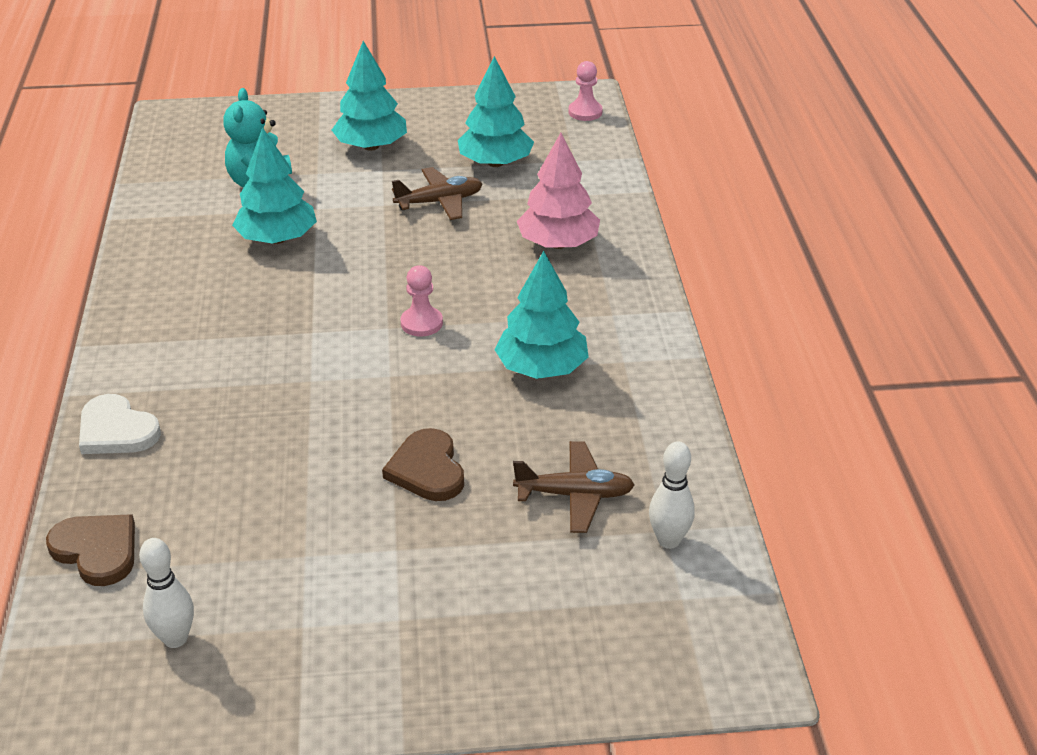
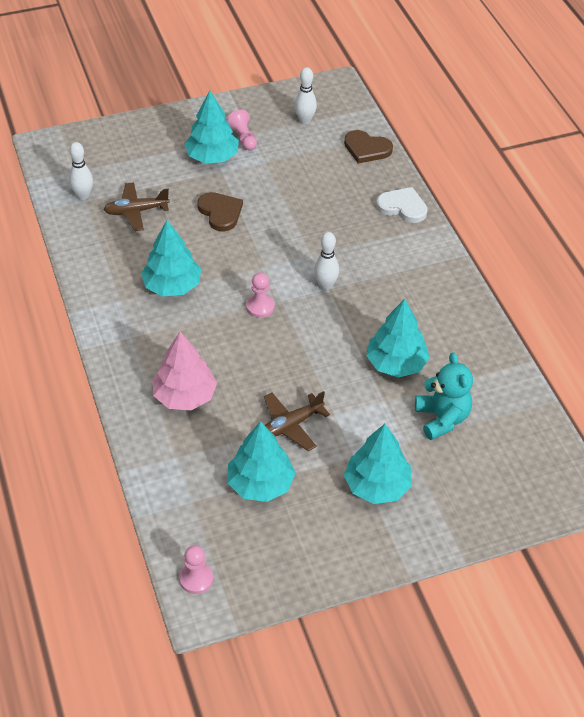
camera: 165 degrees right, 10 degrees up
(314, 336) = (325, 285): none -> white bowling pin
(323, 617) = (243, 138): none -> pink pawn
(402, 583) = (212, 157): none -> turquoise tree

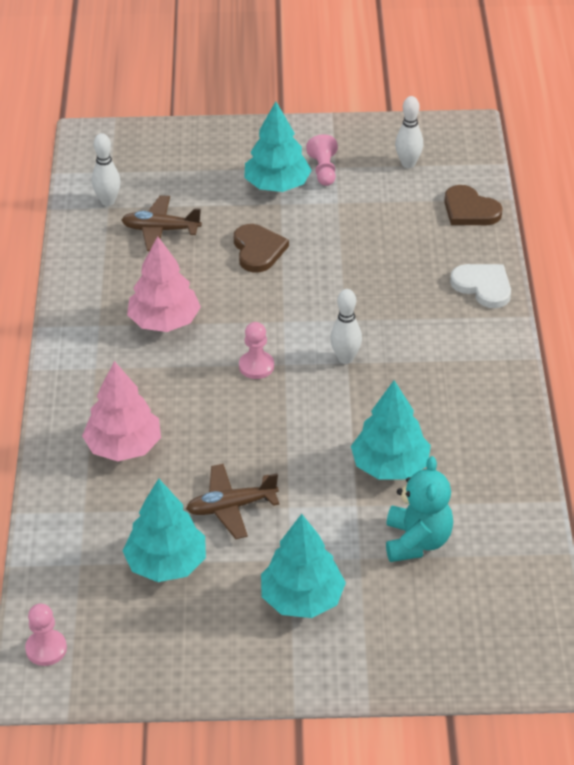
camera: 20 degrees right, 5 degrees down
(172, 286) = (164, 321): turquoise tree -> pink tree

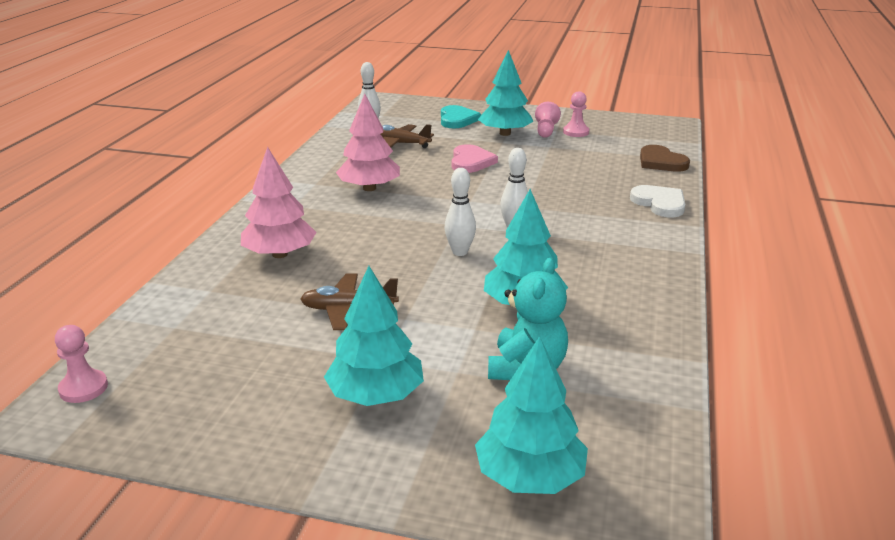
camera: 15 degrees right, 15 degrees down
(166, 563) = (256, 341): turquoise tree -> turquoise tree (530, 476)
(209, 165) = (457, 119): none -> turquoise heart
(256, 366) = (431, 223): pink pawn -> pink pawn (576, 132)
(258, 250) = (471, 162): brown heart -> pink heart
(408, 164) = (616, 135): white bowling pin -> white bowling pin (460, 252)

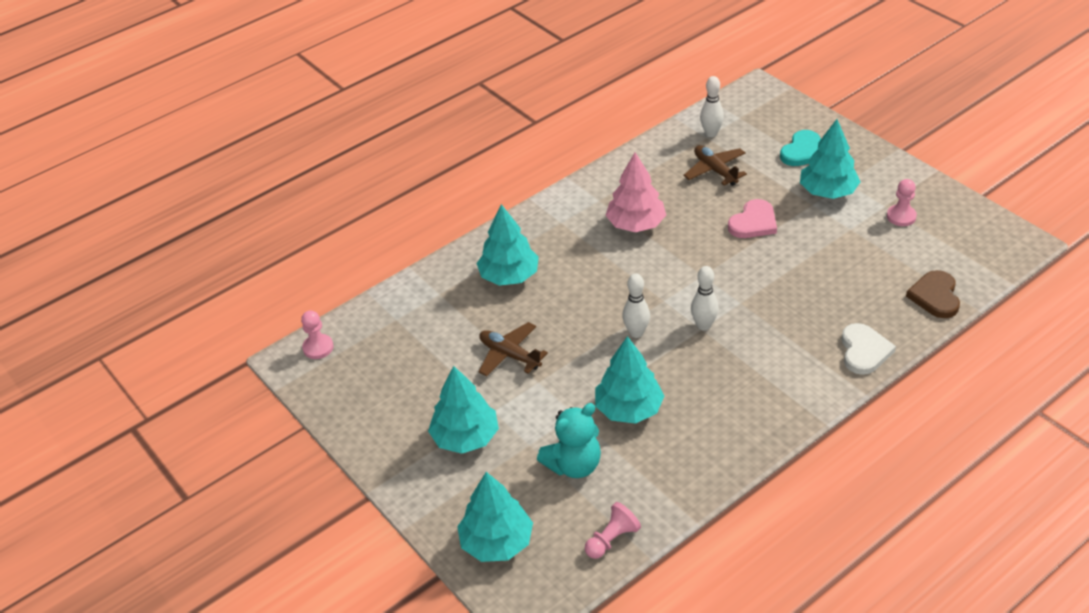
camera: 40 degrees right, 15 degrees up
(279, 254) = (509, 276): pink tree -> turquoise tree
(546, 131) = (873, 203): pink pawn -> pink pawn (612, 539)

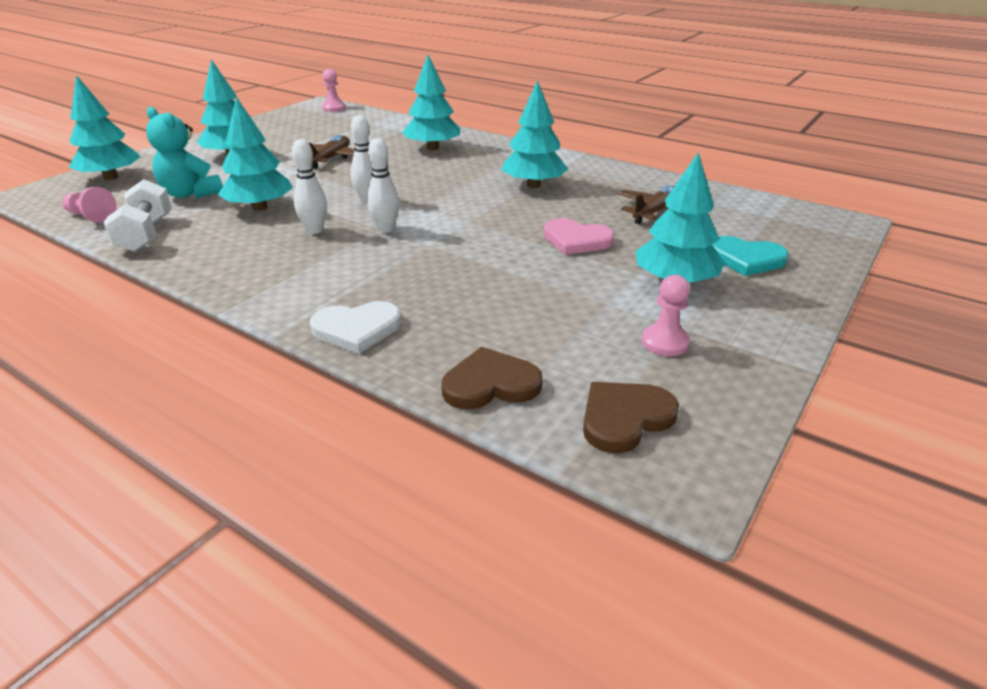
camera: 70 degrees right, 10 degrees down
(635, 224) = (533, 185): pink tree -> turquoise tree
(669, 488) = (146, 234): none -> white dumbbell
(711, 133) = (722, 204): white bowling pin -> white bowling pin (315, 230)
(972, 250) = (624, 418): none -> brown heart

